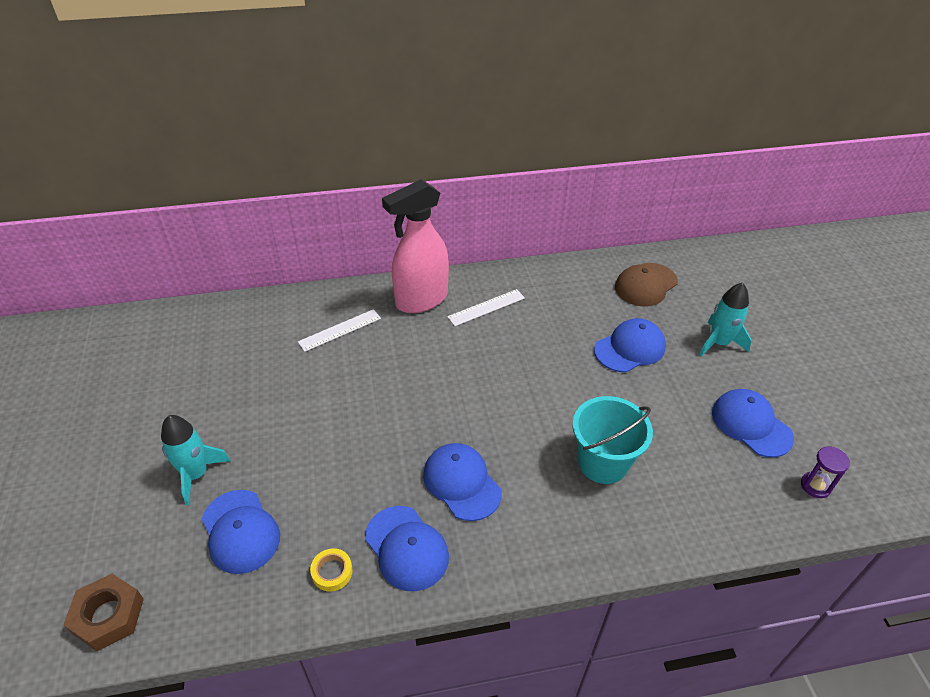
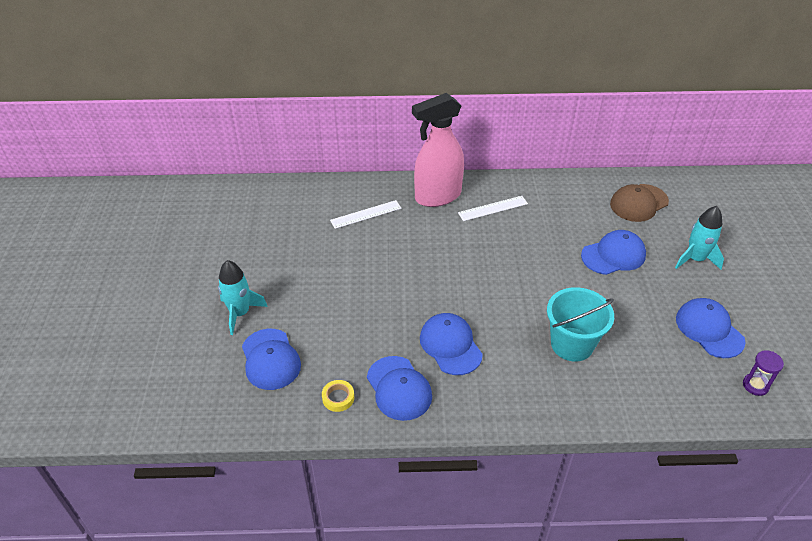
camera: 10 degrees right, 0 degrees up
(108, 616) = (167, 406): brown nut -> none

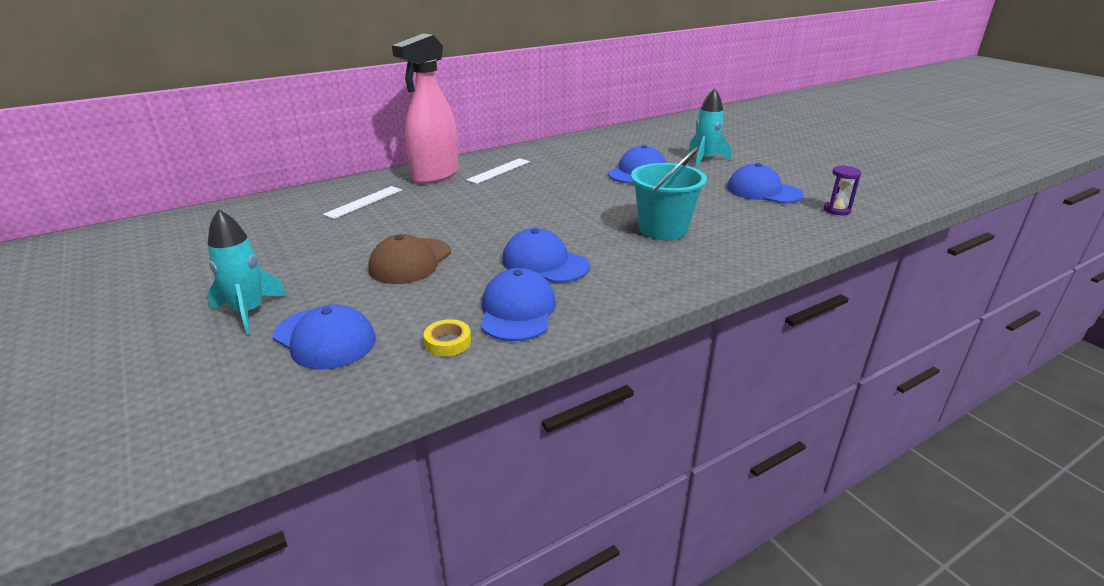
camera: 30 degrees left, 15 degrees down
(399, 388) = (517, 311): blue cap -> blue cap turned 120 degrees counterclockwise
(638, 203) = (625, 142): brown cap -> brown cap (410, 261)

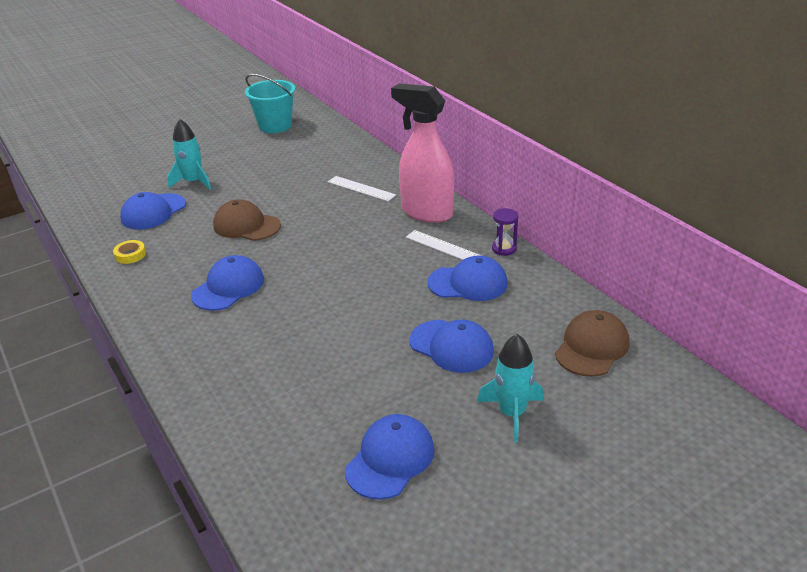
camera: 90 degrees right, 5 degrees up
(517, 311) = (158, 279): blue cap -> blue cap (468, 283)
(634, 138) = (592, 347): none -> brown cap
(663, 229) = (284, 358): turquoise bucket -> turquoise bucket (275, 126)
(837, 210) = (321, 527): purple hourglass -> purple hourglass (504, 249)

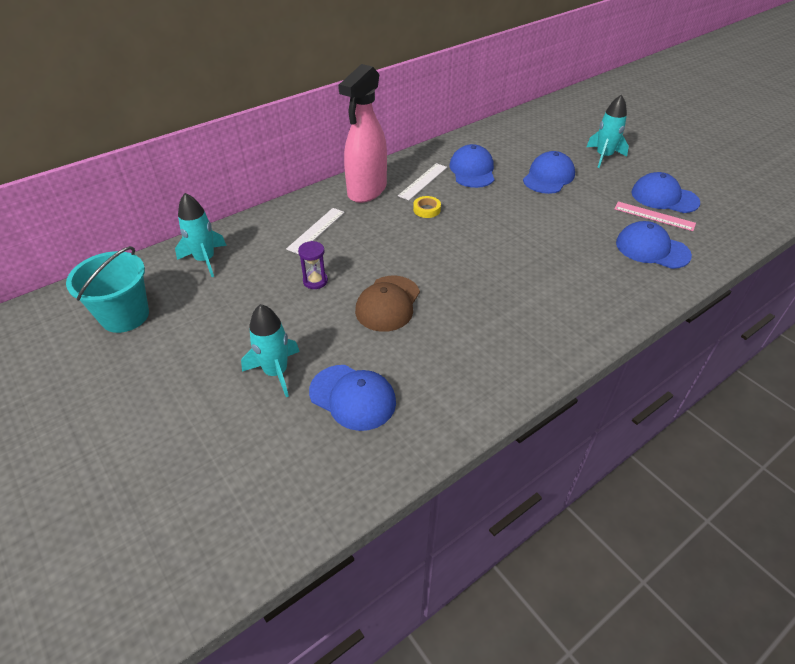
camera: 95 degrees left, 10 degrees up
(130, 255) = (454, 394): yellow tape -> yellow tape (426, 210)
(228, 287) = (503, 298): blue cap -> blue cap (652, 249)
(330, 145) = (205, 260): none -> turquoise rocket
(344, 435) = (654, 216): none -> pink ruler
(504, 249) = (424, 155): purple hourglass -> purple hourglass (315, 281)
(592, 347) = (532, 129): brown cap -> none

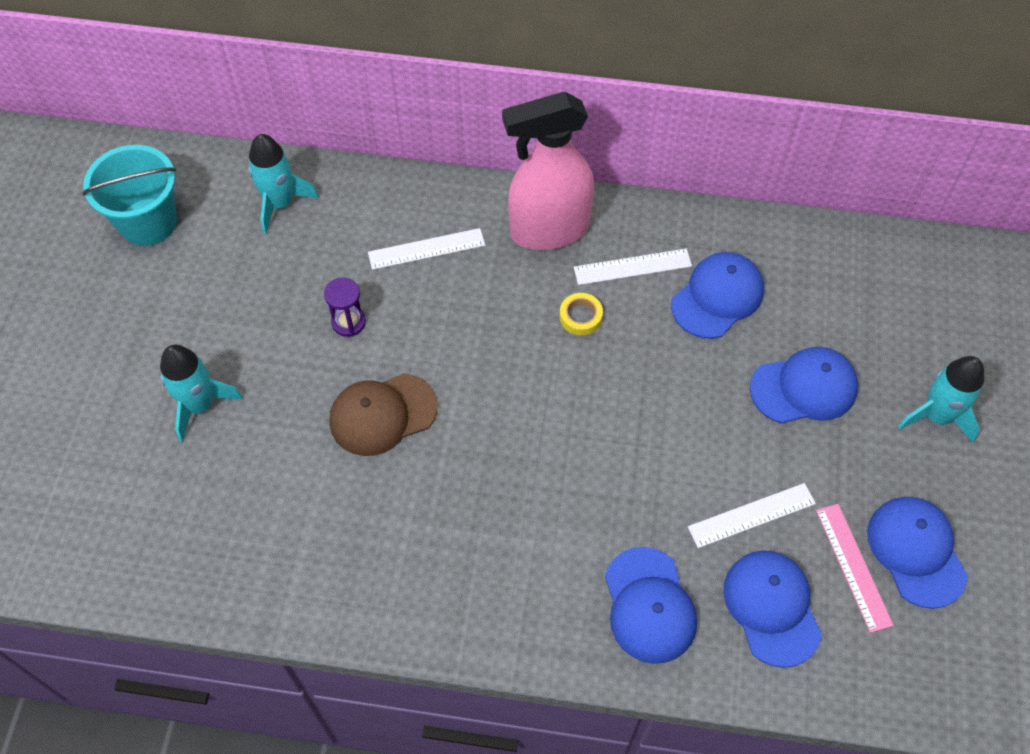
camera: 45 degrees right, 15 degrees up
(353, 397) = (230, 494): blue cap -> blue cap (649, 605)
(596, 226) = (751, 515): none -> white ruler

